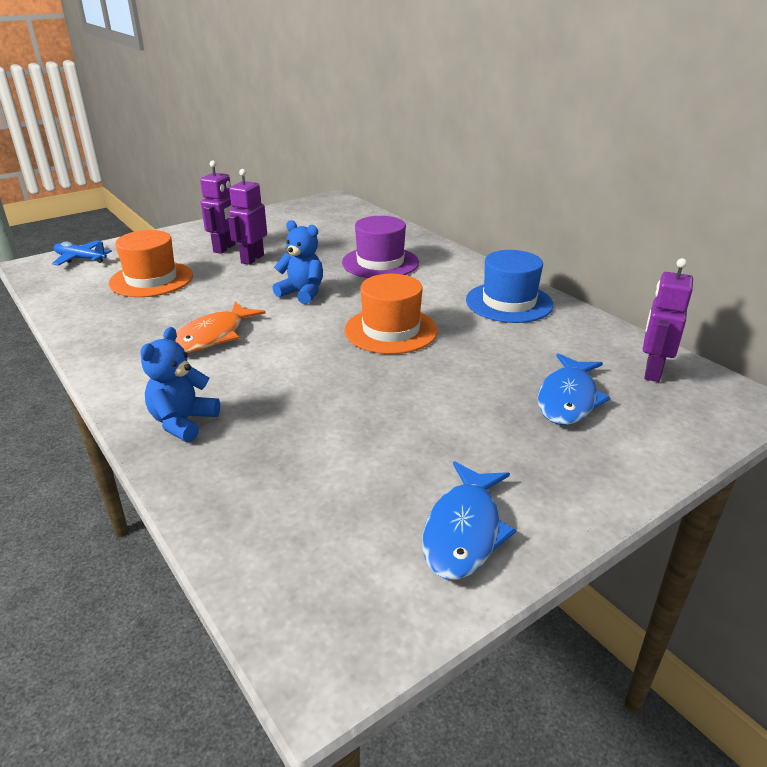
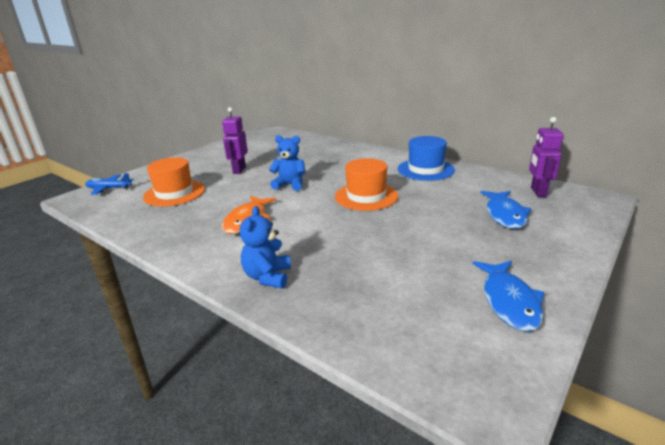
camera: 15 degrees left, 5 degrees down
(225, 248) = (214, 167): purple robot -> none
(380, 263) = (327, 160): purple hat -> none

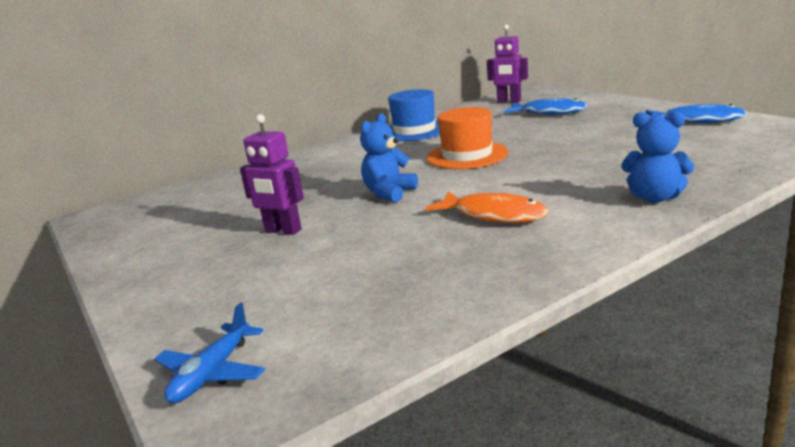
camera: 70 degrees left, 5 degrees down
(174, 193) = (331, 282): orange hat -> none

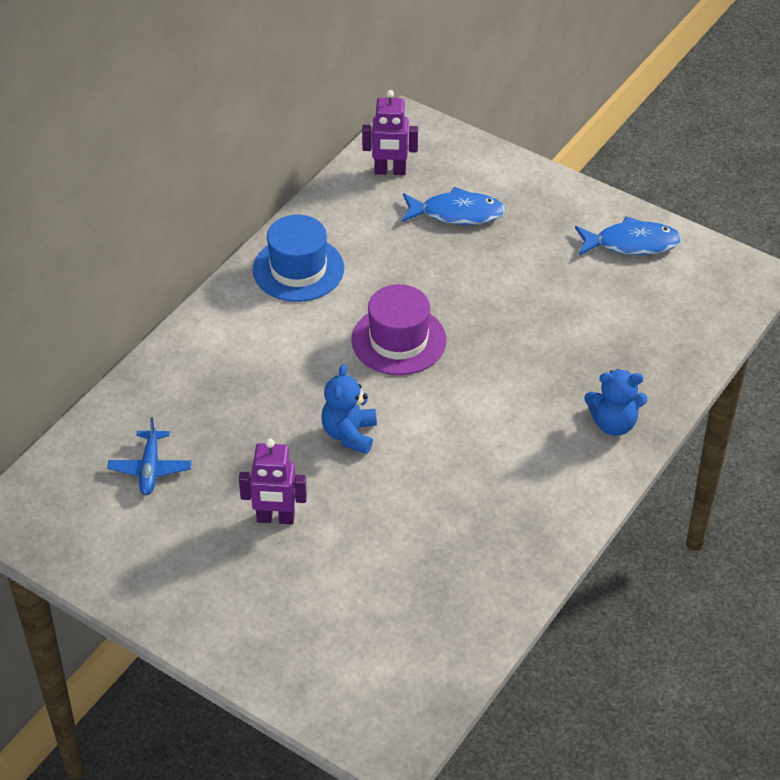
camera: 25 degrees left, 25 degrees up
(212, 373) = (352, 708): blue plane -> blue plane (150, 469)
(467, 155) = (398, 340): orange hat -> purple hat
(494, 215) = (477, 468): orange fish -> none

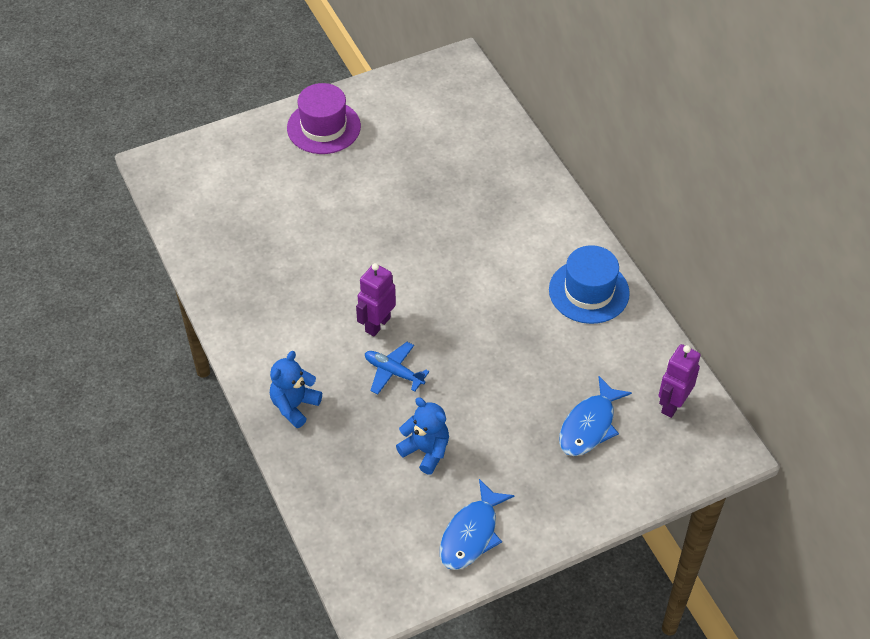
camera: 120 degrees right, 5 degrees up
(150, 469) = (448, 138): blue plane -> blue plane (393, 372)
(275, 518) = (359, 181): purple robot -> purple robot (377, 324)
(349, 434) = (401, 249): blue teddy bear -> blue teddy bear (426, 451)
(398, 340) = (471, 317): purple hat -> purple hat (323, 127)

